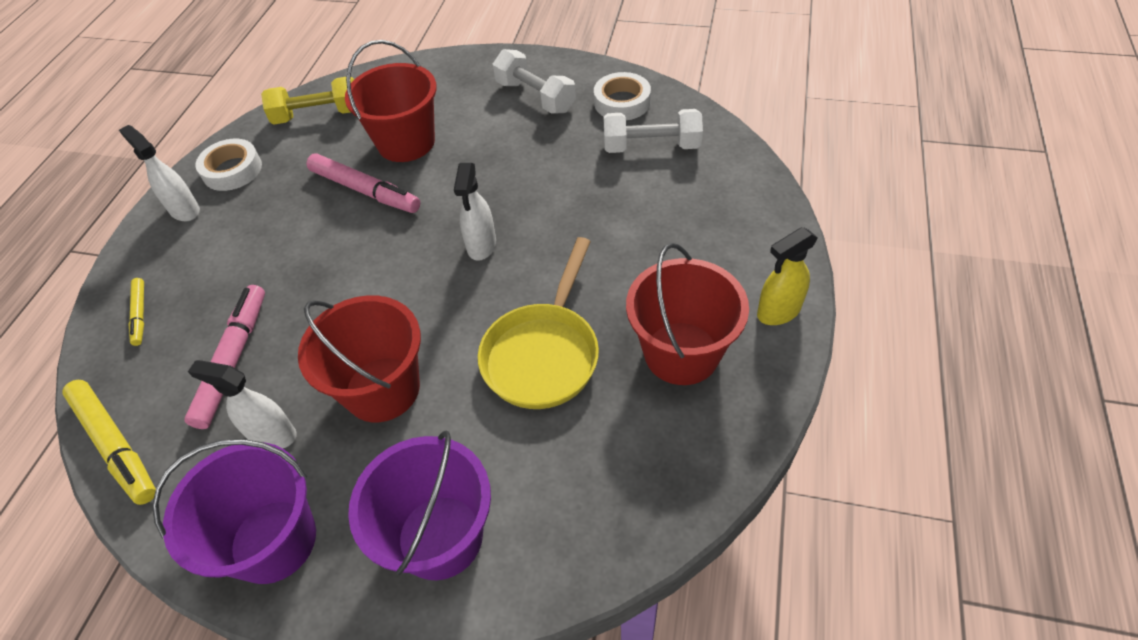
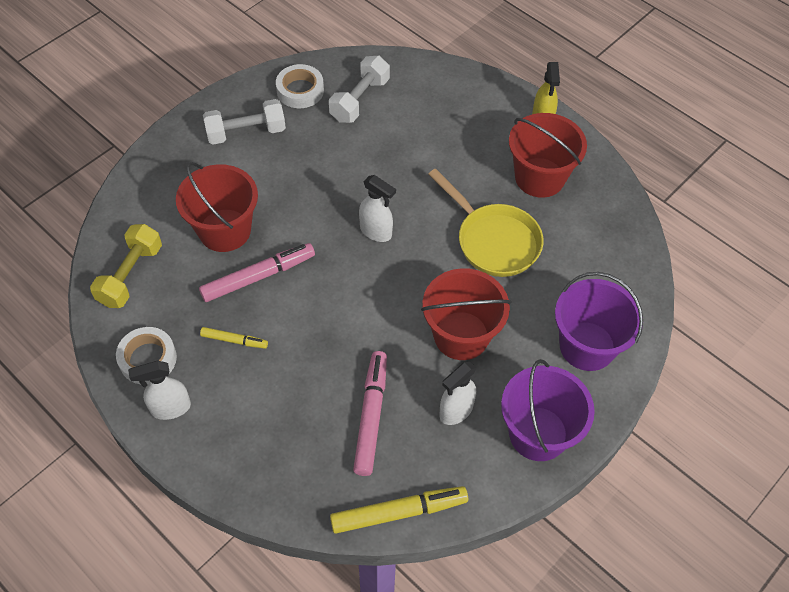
camera: 65 degrees left, 5 degrees up
(140, 314) = (274, 469): yellow marker -> yellow marker (234, 340)
(233, 360) = (371, 416): pink marker -> pink marker turned 60 degrees clockwise

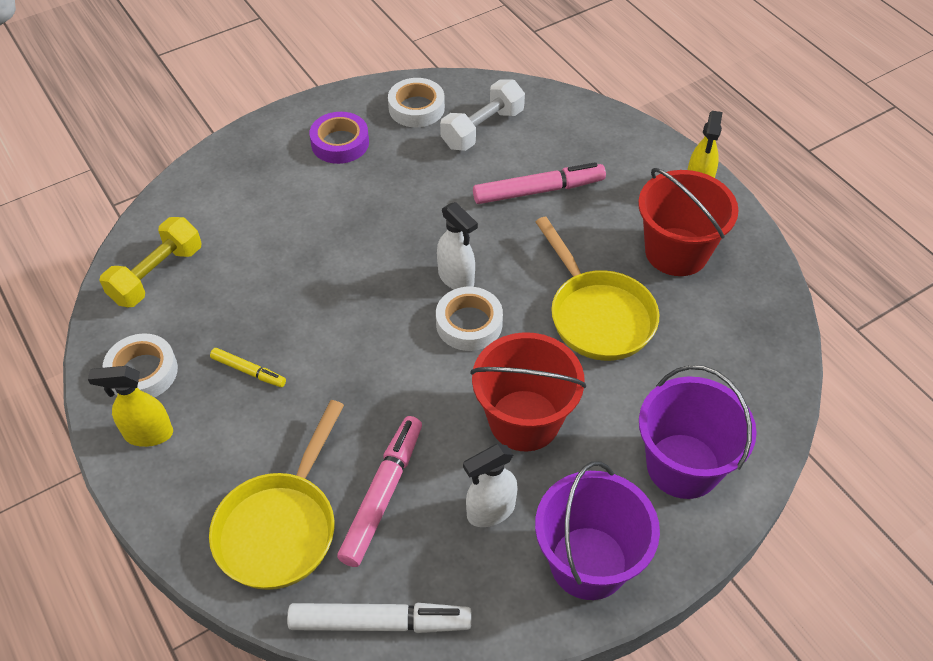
camera: 15 degrees right, 5 degrees down
(170, 408) = (148, 434): white spray bottle -> yellow spray bottle
(225, 230) = (280, 245): red bucket -> none
(246, 132) = (340, 143): white dumbbell -> purple tape
(258, 277) = (301, 304): pink marker -> pink marker (538, 191)
(301, 458) = (281, 527): none -> yellow pan
(397, 267) = (469, 323): none -> white tape
(399, 513) = (380, 623): yellow marker -> white marker

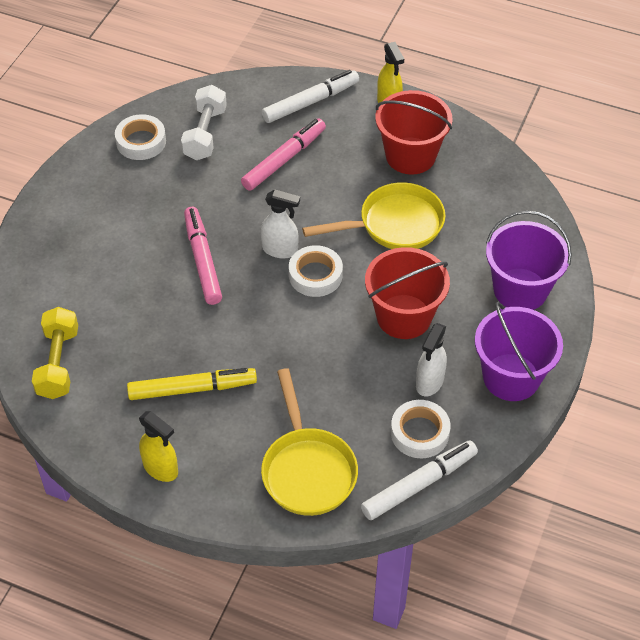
camera: 35 degrees left, 0 degrees up
(142, 372) = (116, 433): white tape -> white tape (419, 433)
(148, 434) = (161, 468): yellow spray bottle -> yellow spray bottle turned 105 degrees counterclockwise
(248, 371) = (192, 389): yellow marker -> yellow marker, size x1.83
(340, 143) = (106, 196): purple tape -> none
(383, 495) = (355, 412): pink marker -> pink marker (203, 260)
(597, 315) = (394, 224): yellow pan -> yellow pan turned 45 degrees counterclockwise
(614, 147) = (311, 102): none -> white marker

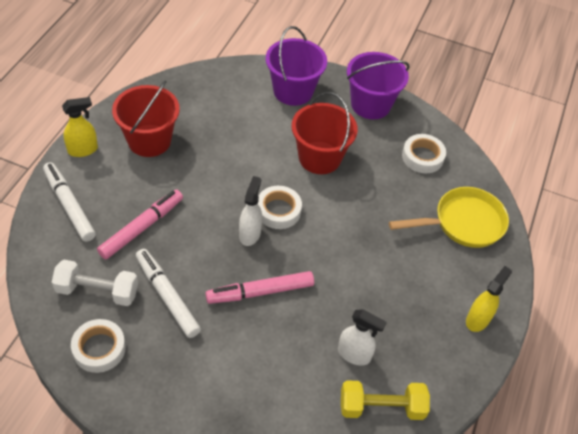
camera: 95 degrees left, 0 degrees up
(192, 389) = (399, 298): yellow marker -> none
(284, 160) = (142, 228): pink marker -> pink marker turned 90 degrees clockwise
(394, 224) = (226, 156): yellow pan -> none
(419, 484) = (464, 160): white marker -> white marker (167, 296)
(429, 382) = (379, 148): white spray bottle -> white spray bottle (354, 354)

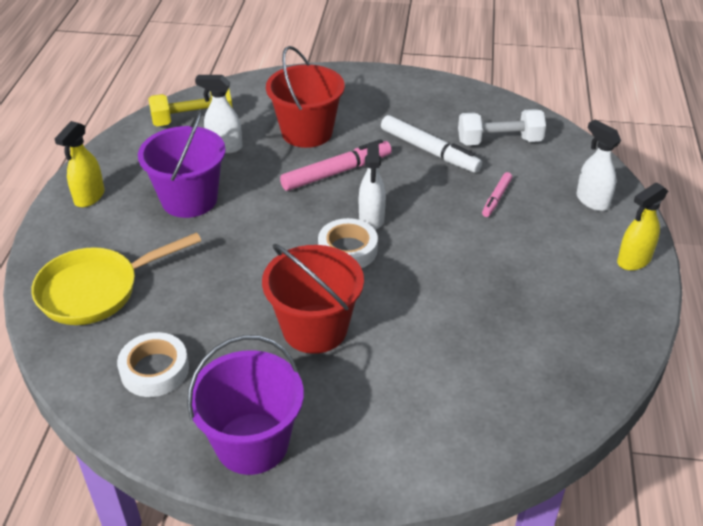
camera: 170 degrees right, 10 degrees down
(69, 205) = (592, 201): white marker -> white spray bottle
(99, 348) = (465, 107): white tape -> none
(142, 228) = (496, 198): pink marker -> pink marker, size x0.55
(149, 140) = (562, 293): red bucket -> red bucket (307, 132)
(293, 91) = (395, 432): purple bucket -> purple bucket (189, 199)

